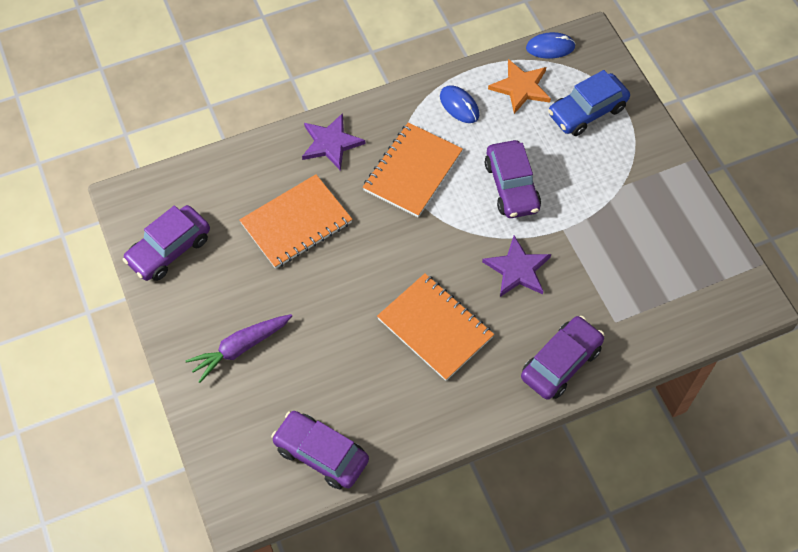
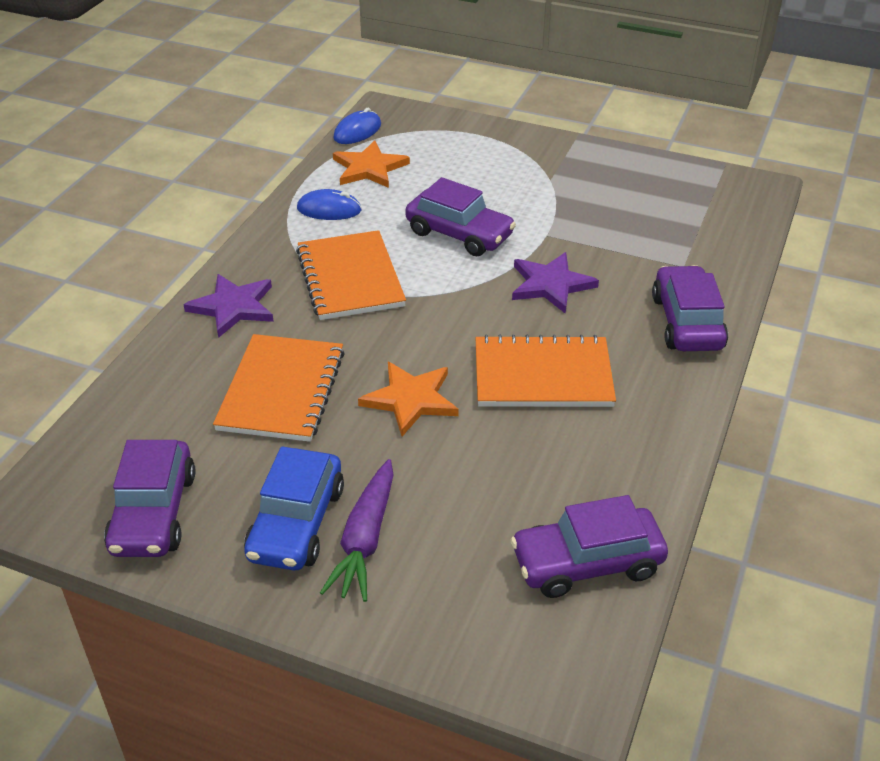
camera: 45 degrees left, 20 degrees down
(350, 284) = (410, 399): none -> orange star
(587, 111) = (449, 152): blue car -> blue car (296, 523)

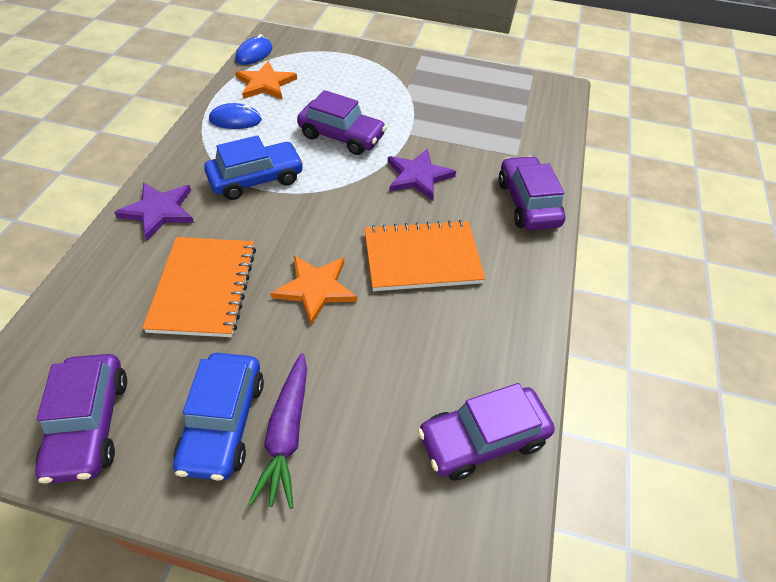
camera: 10 degrees left, 10 degrees up
(350, 278) = (256, 179): orange notebook -> blue car

